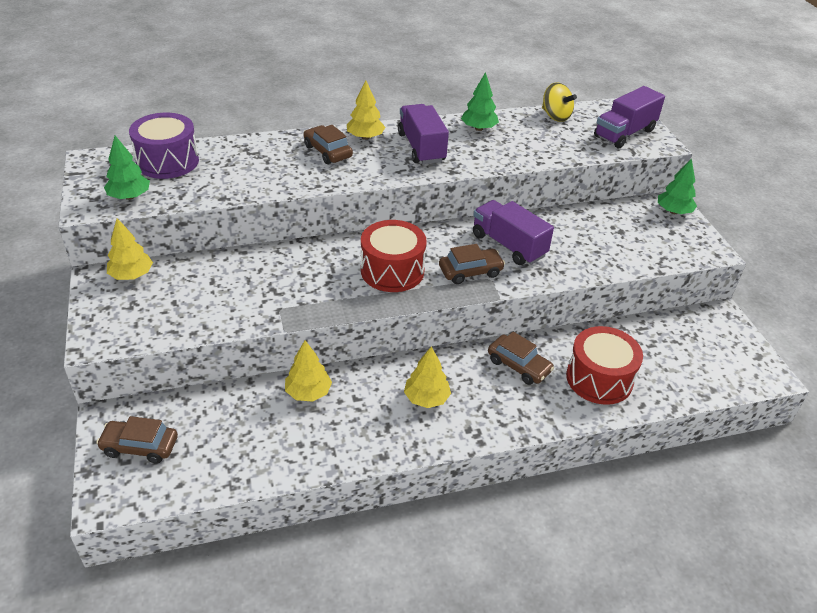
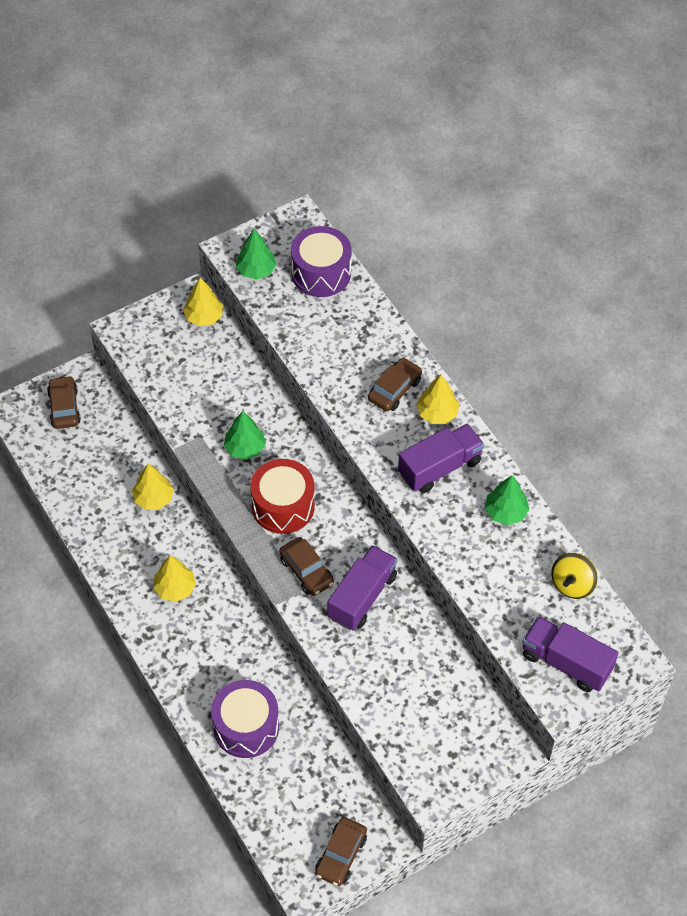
camera: 75 degrees right, 15 degrees up
(519, 365) = (240, 655): brown car -> brown car (341, 855)
(599, 379) = (246, 727): red drum -> purple drum
(673, 211) = (494, 754): green tree -> green tree (245, 448)

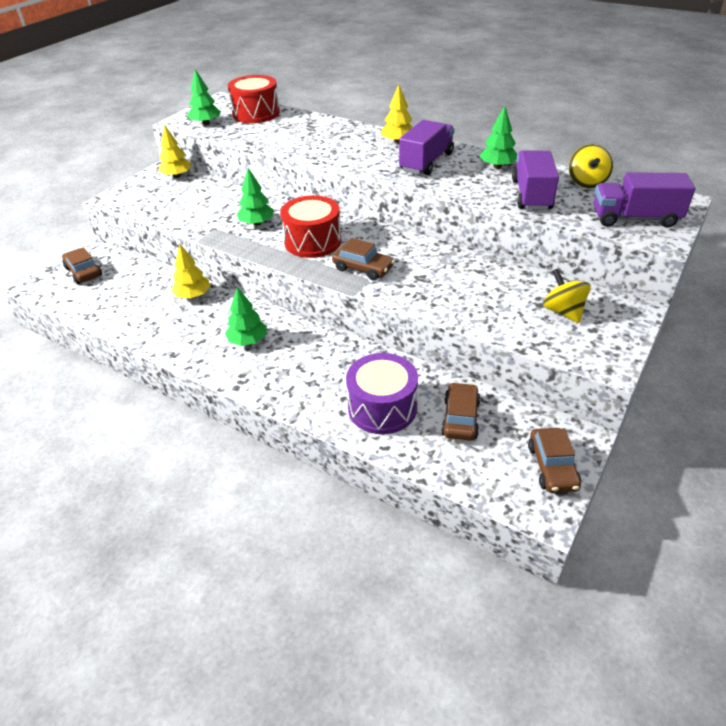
camera: 25 degrees left, 15 degrees down
(175, 588) = (248, 341): yellow tree -> green tree
(321, 273) = (256, 113): purple drum -> red drum
(362, 597) = (422, 267): purple truck -> purple truck (531, 195)
(394, 389) = (356, 141): brown car -> brown car (460, 418)
(444, 720) = (563, 311): none -> yellow spinning top

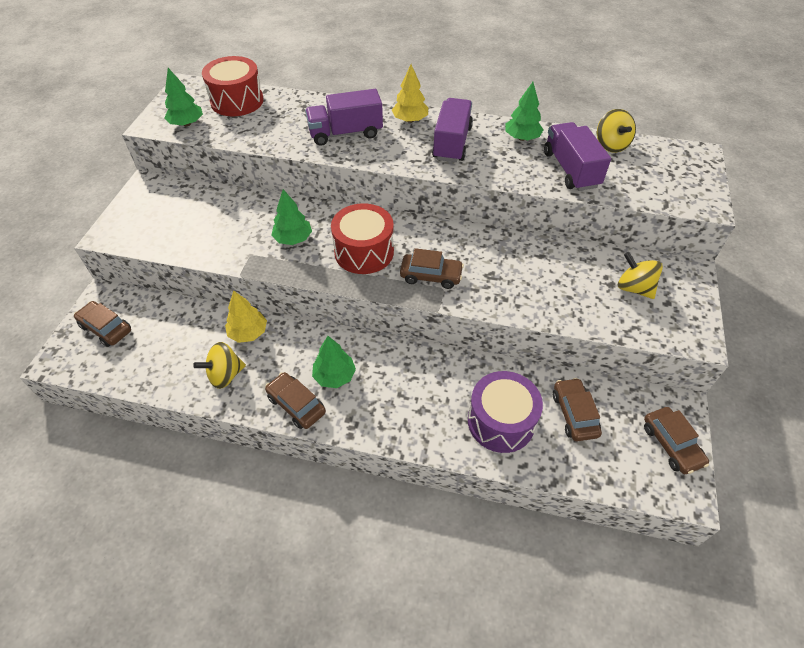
camera: 20 degrees left, 10 degrees up
(157, 321) = (225, 375): none -> yellow spinning top
(177, 176) = (169, 190): yellow tree -> none
(203, 355) = (296, 405): none -> brown car
(635, 218) = (672, 182): purple truck -> purple truck (345, 133)

